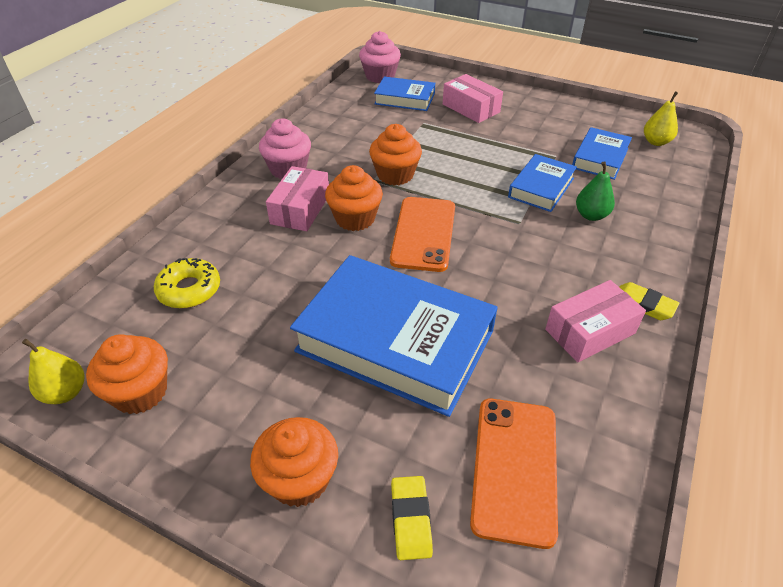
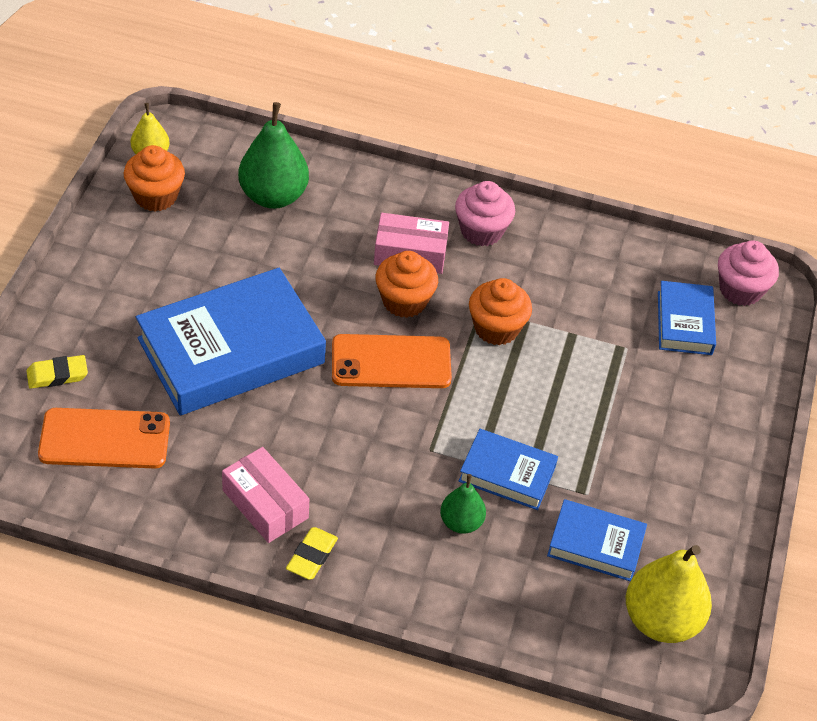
camera: 75 degrees right, 5 degrees up
(189, 290) = (273, 196): yellow donut -> green pear
(299, 479) = (86, 306): orange cupcake -> none
(395, 341) = (231, 351): blue book -> blue book turned 45 degrees clockwise
(471, 108) = (684, 398): pink box -> none
(656, 142) = (661, 620): yellow pear -> yellow pear, size x1.79

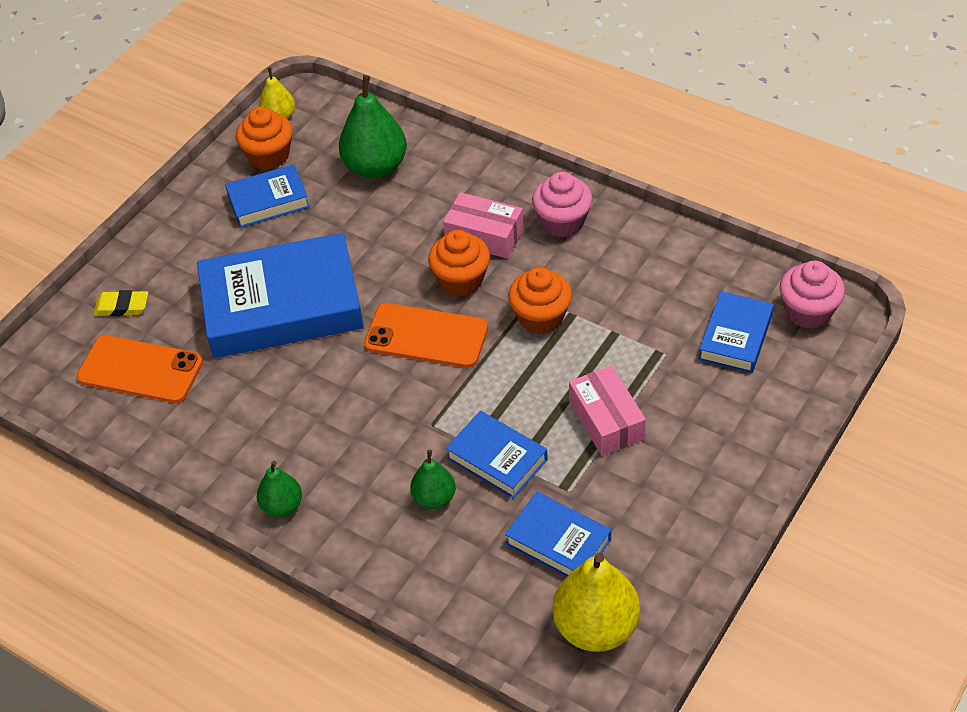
camera: 25 degrees right, 0 degrees up
(173, 244) = (268, 201): none -> blue book
(265, 504) = (258, 451): pink box -> pink box (606, 420)
(311, 556) = (282, 506): yellow eraser -> green pear

